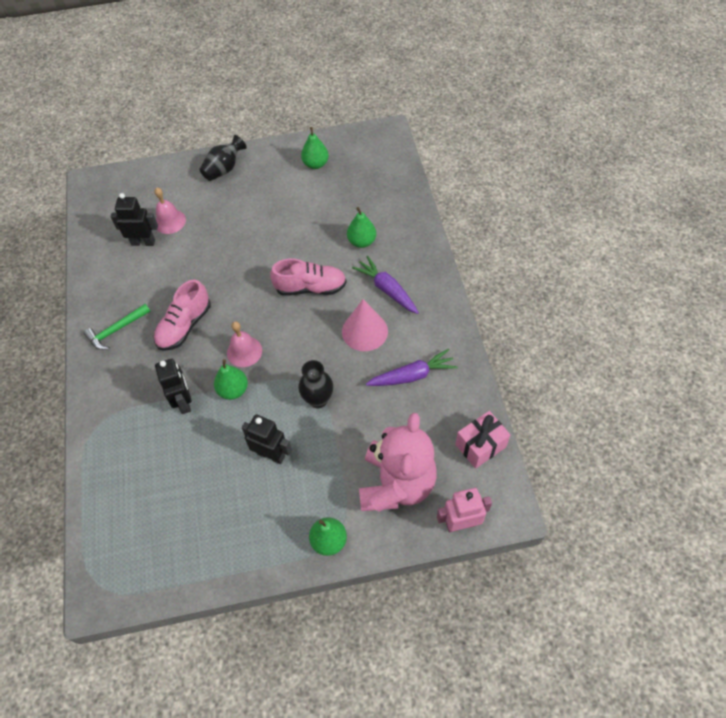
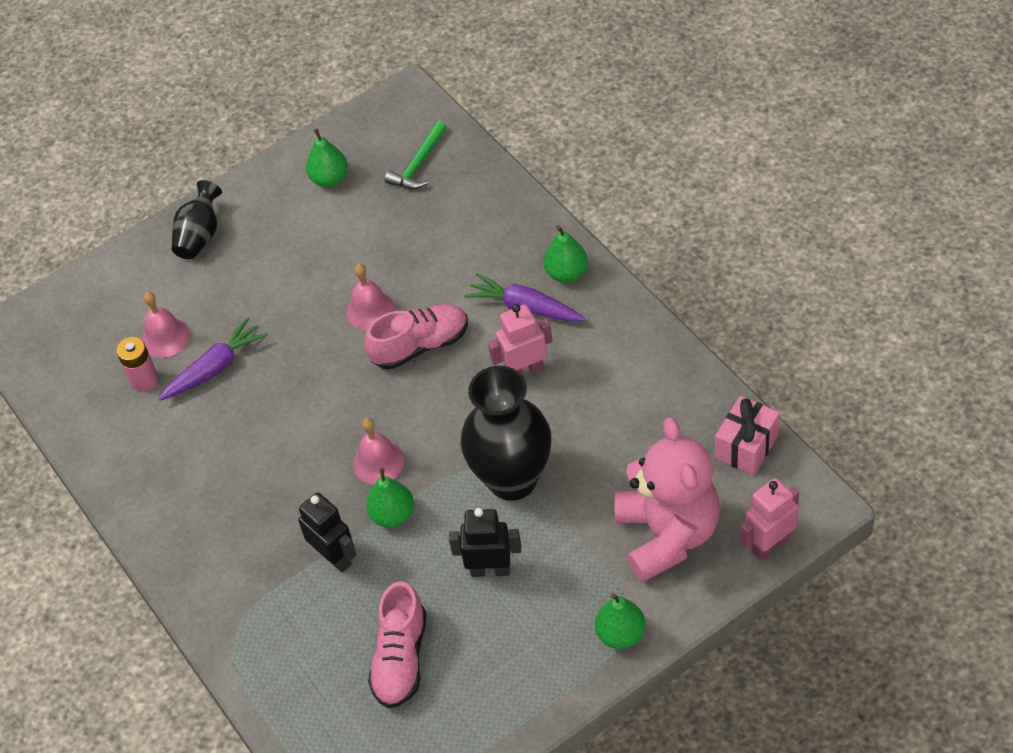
camera: 20 degrees left, 5 degrees down
(116, 330) = (182, 509): green hammer -> green hammer (419, 164)
(143, 242) = (144, 380): black robot -> pink battery
(184, 326) = (275, 464): pink shoe -> pink shoe (400, 658)
(293, 253) = (370, 310): none -> pink bell
(318, 400) = (512, 479): black vase -> black vase, size x1.83
(362, 241) = (455, 259): green pear -> green pear (566, 273)
(364, 331) = (525, 371): pink cone -> pink robot
(412, 375) = (617, 400): purple carrot -> purple carrot (215, 368)

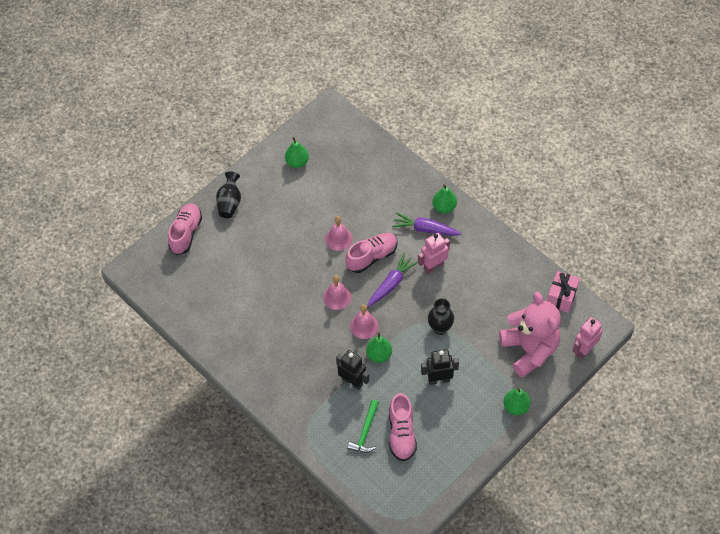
camera: 15 degrees left, 5 degrees up
(114, 279) = (186, 233): none -> pink shoe
(144, 380) = (219, 292): pink battery -> none
(165, 337) = (225, 265): pink bell -> pink bell (337, 297)
(215, 368) = (258, 280): purple carrot -> purple carrot (391, 284)
(419, 164) = (346, 149): green hammer -> green hammer (365, 432)
(512, 479) = (440, 328): black vase -> black vase, size x0.55

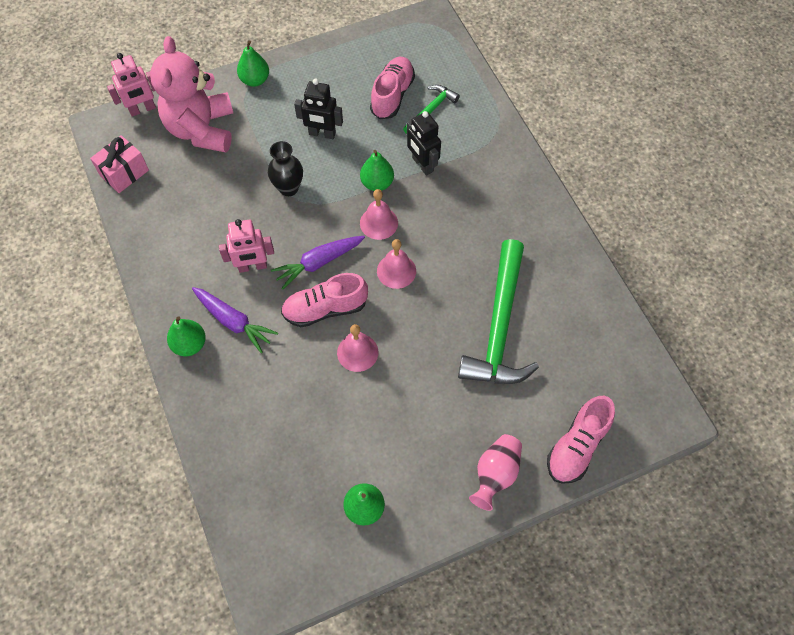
camera: 160 degrees left, 5 degrees up
(229, 203) = (495, 474): black vase -> pink vase
(255, 285) = (499, 327): none -> green hammer

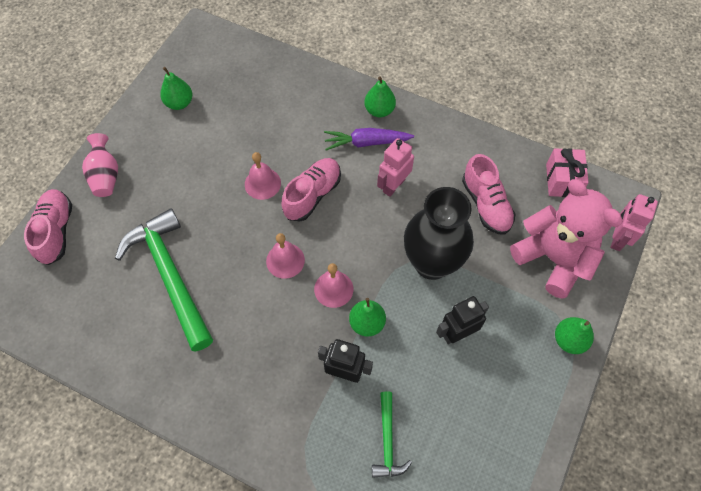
camera: 140 degrees right, 0 degrees up
(288, 188) = (432, 263): black vase -> black vase, size x1.83
(318, 263) = (349, 223): purple carrot -> none
(392, 95) = (437, 427): pink shoe -> pink shoe (486, 204)

